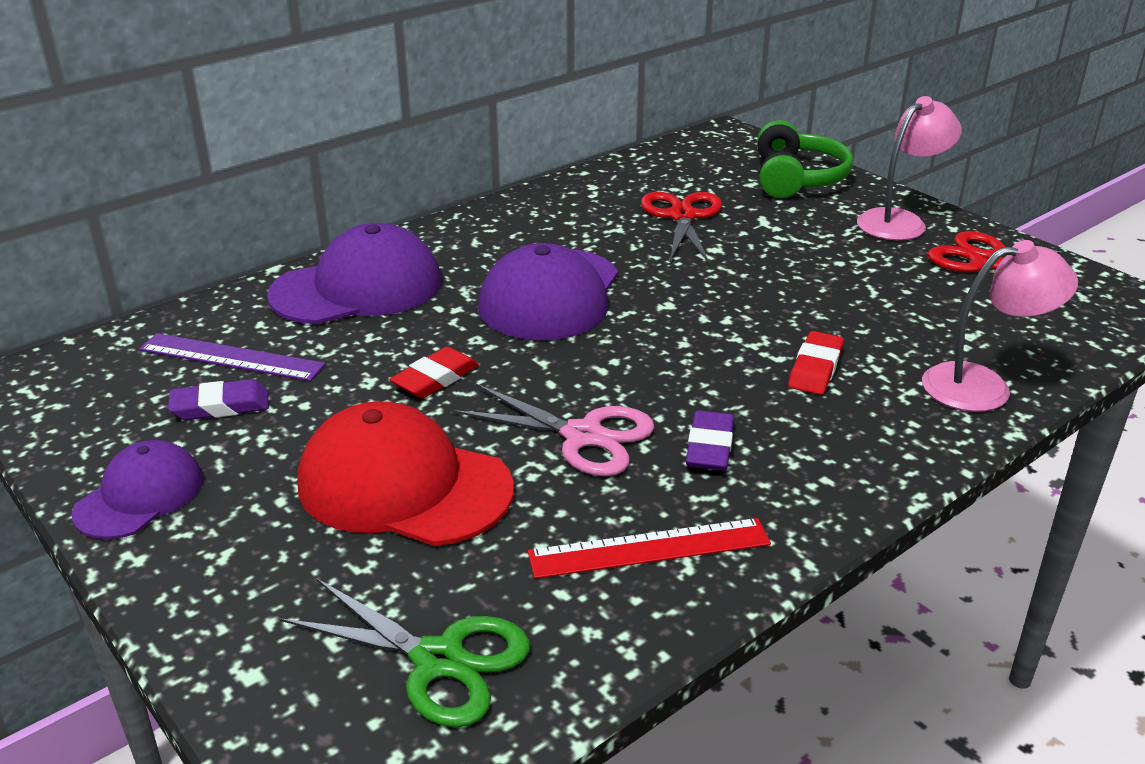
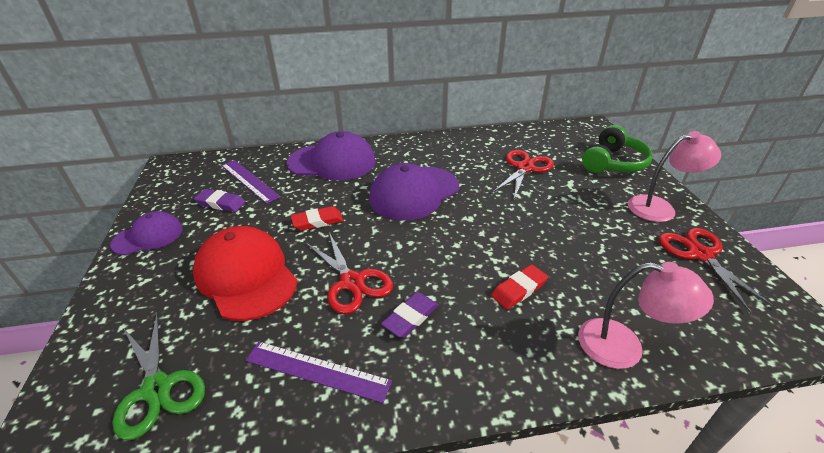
camera: 30 degrees right, 5 degrees up
(583, 436) = (352, 282): pink scissors -> red scissors
(649, 548) = (317, 370): red ruler -> purple ruler

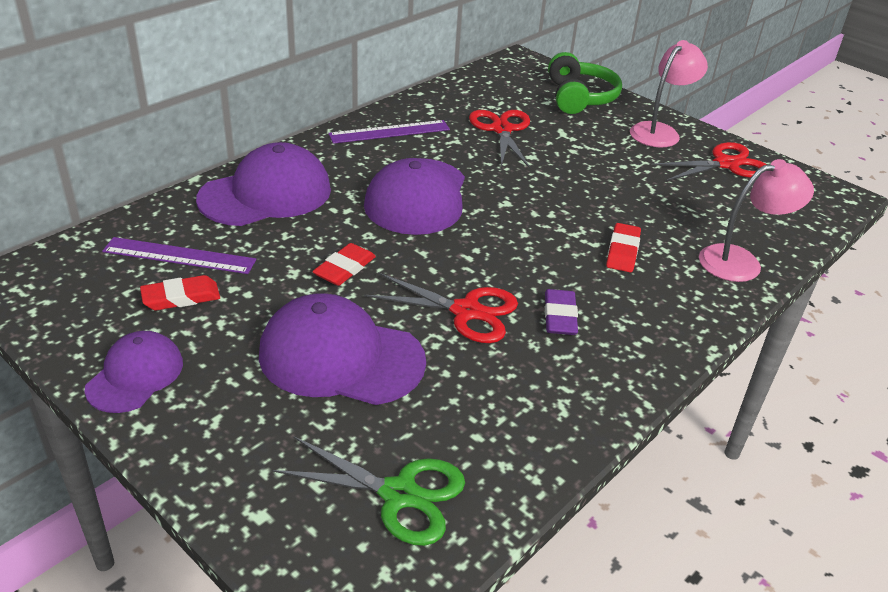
camera: 40 degrees left, 0 degrees up
(221, 203) = (181, 297): purple eraser -> red eraser
(246, 276) = (341, 357): red cap -> purple cap
(317, 370) = (533, 398): purple ruler -> purple ruler (389, 132)
(700, 254) = (726, 164): red scissors -> red scissors turned 120 degrees clockwise

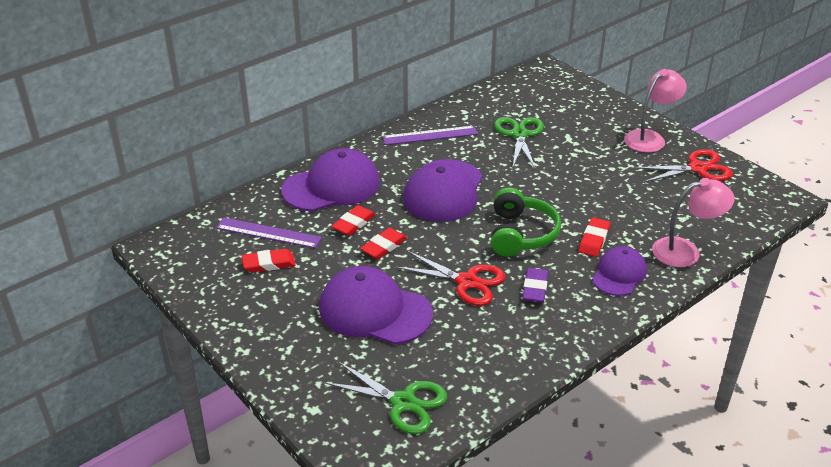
camera: 10 degrees right, 0 degrees up
(135, 375) = (238, 316): purple cap -> purple cap (619, 274)
(300, 240) = (354, 223): none -> red eraser
(502, 129) = (519, 134): red scissors -> green scissors
(579, 97) = (589, 105): green headphones -> green headphones (521, 234)

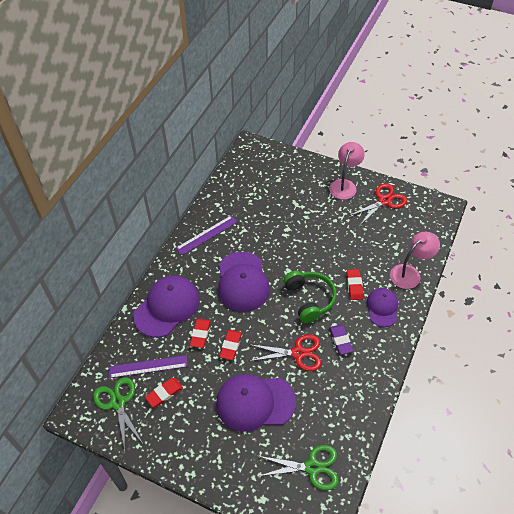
camera: 25 degrees left, 15 degrees up
(519, 134) = (264, 212): green scissors -> green scissors (118, 403)

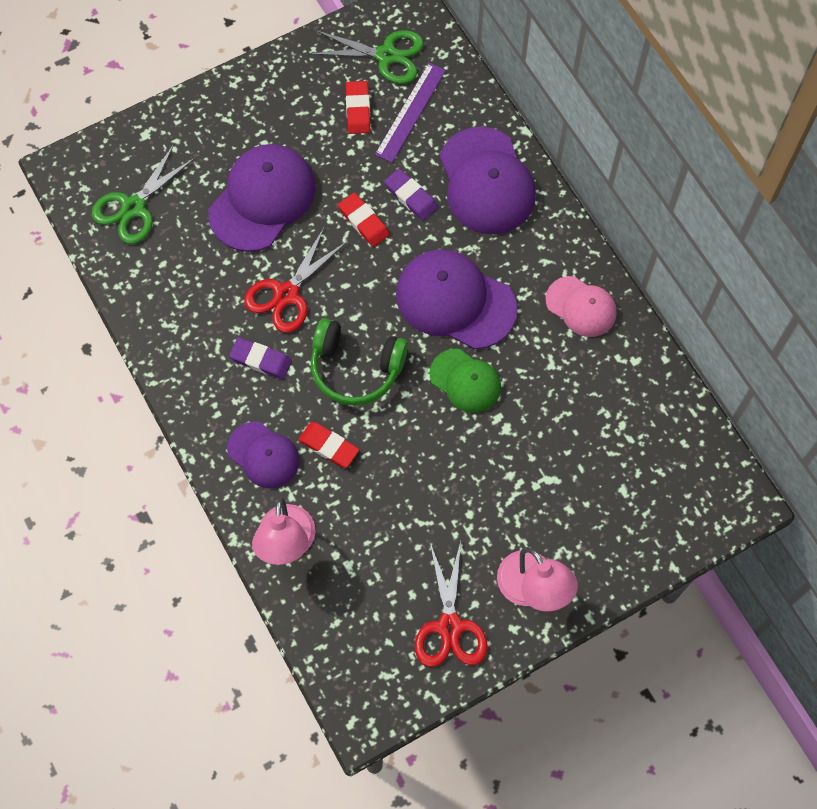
camera: 125 degrees right, 15 degrees up
(200, 334) = (411, 197): red eraser -> purple eraser
(206, 235) = (581, 307): purple ruler -> pink cap
(278, 255) = (465, 381): none -> green cap

